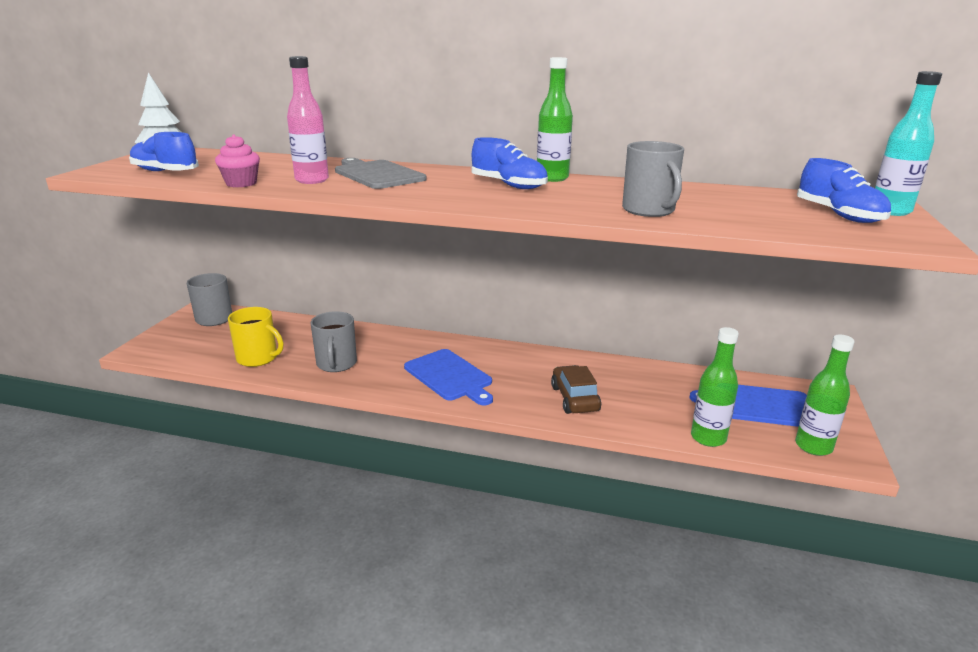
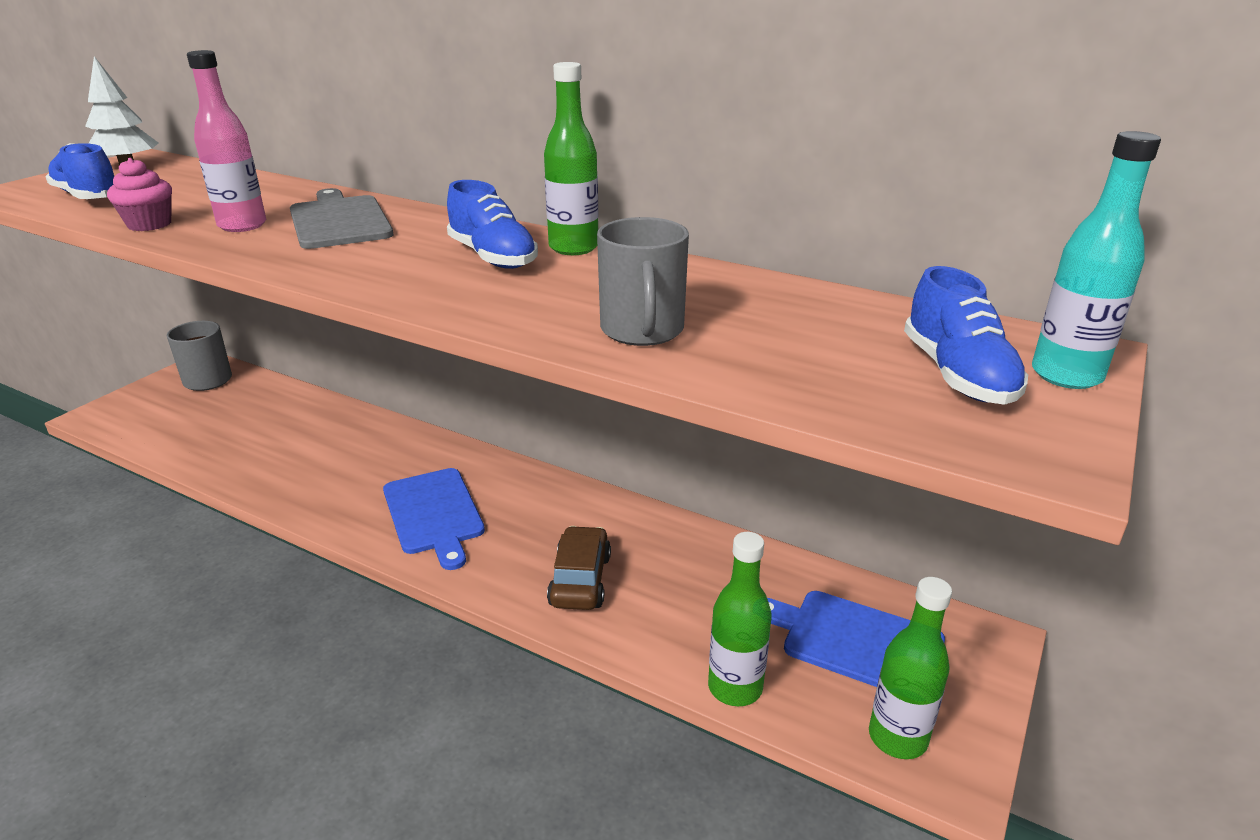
camera: 15 degrees right, 5 degrees up
(258, 358) = (218, 448): yellow mug -> none
(336, 364) = (304, 471): grey mug -> none

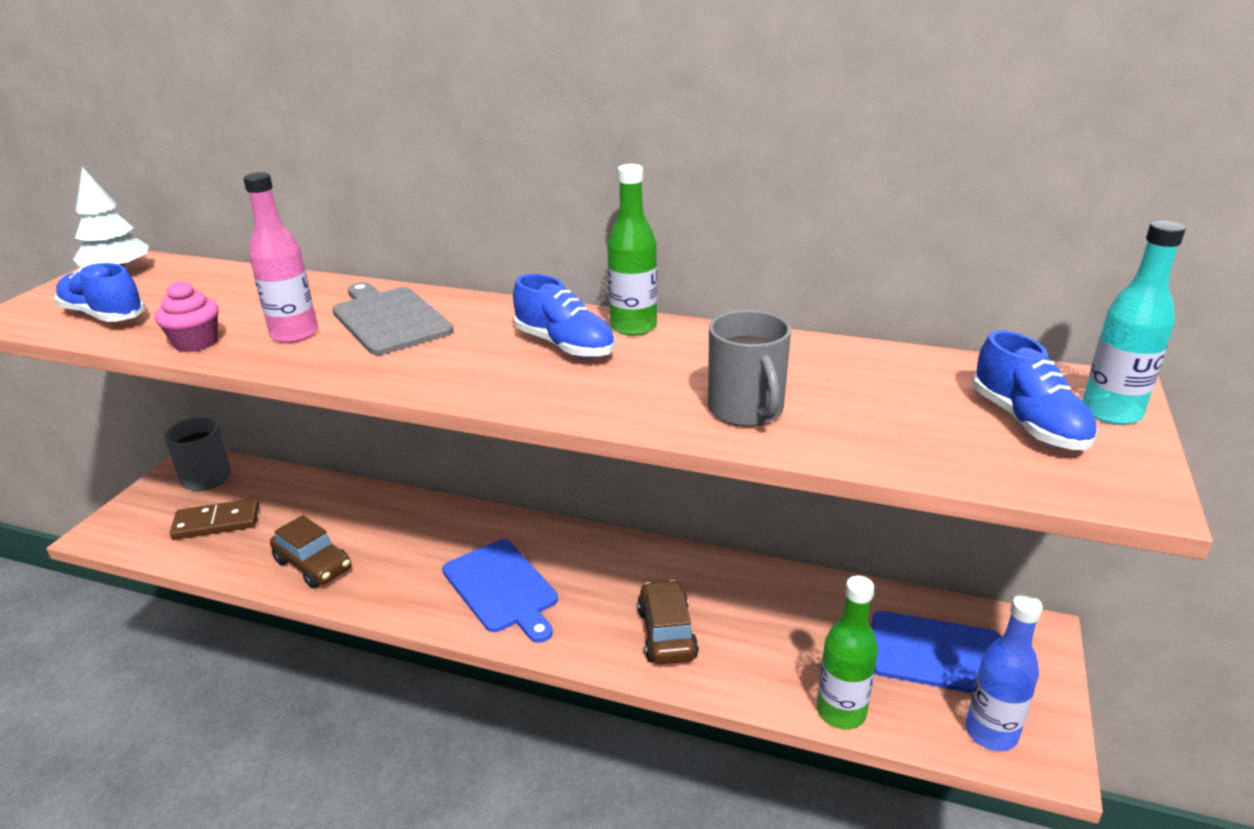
camera: 10 degrees left, 0 degrees up
(198, 420) = (216, 522): none -> brown domino
(267, 468) = (313, 565): none -> brown car
(897, 737) = (991, 733): green bottle -> blue bottle

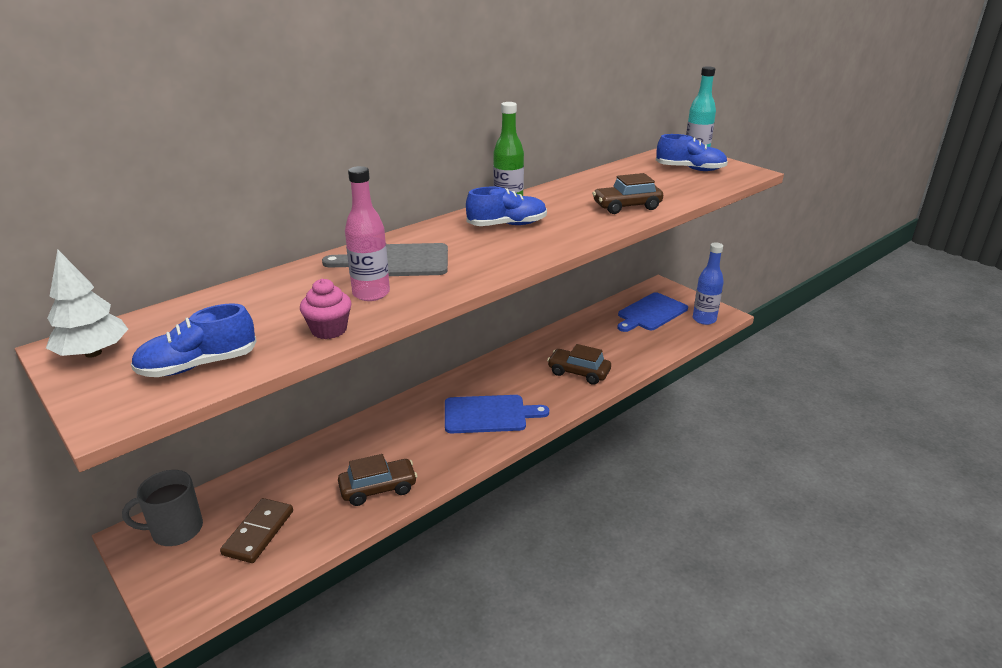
camera: 60 degrees left, 0 degrees up
(746, 410) = (626, 206): grey mug -> brown car
(841, 712) = (668, 347): green bottle -> none

